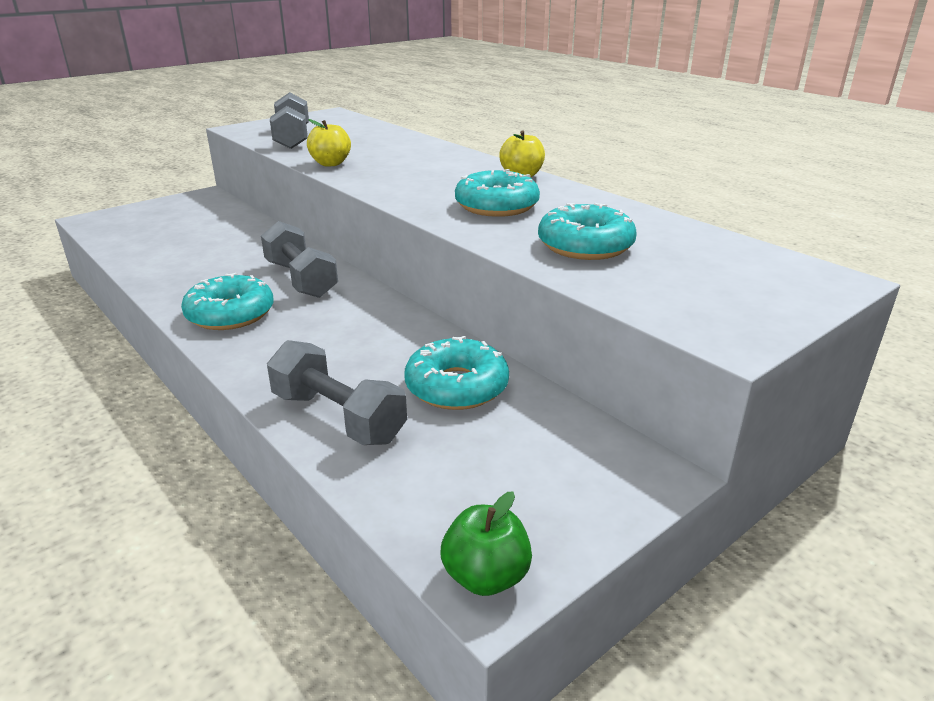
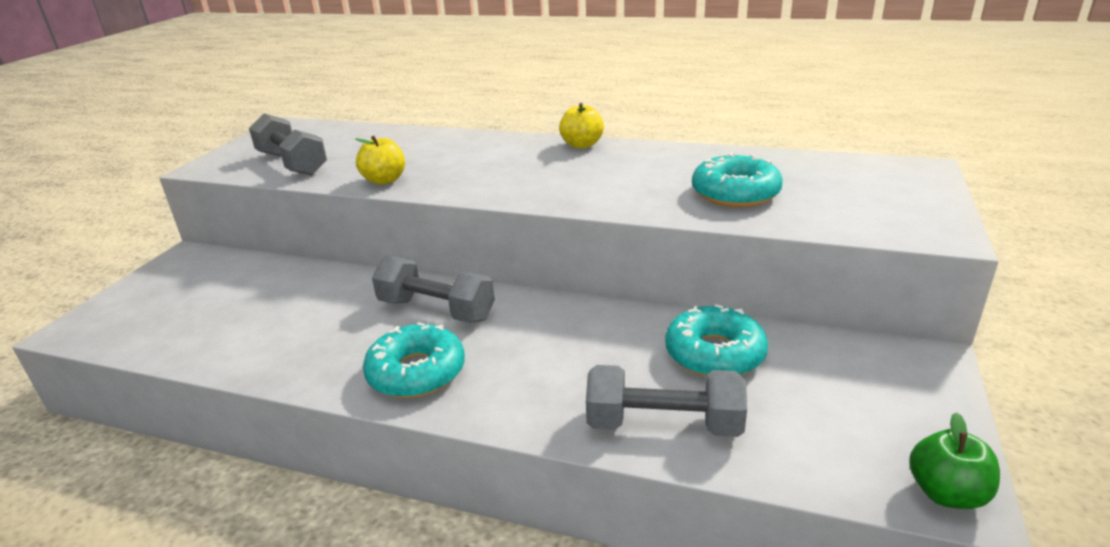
camera: 30 degrees left, 0 degrees up
(496, 206) = (610, 179): turquoise donut -> none

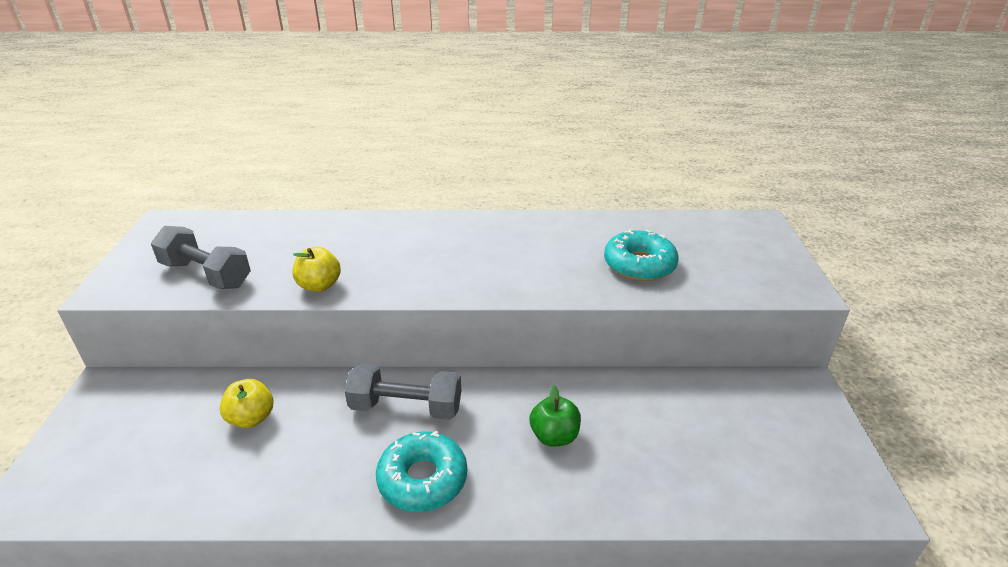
camera: 20 degrees left, 5 degrees up
(582, 145) = (483, 221): yellow apple -> yellow apple (251, 418)
(663, 424) = (651, 486): grey dumbbell -> none
(714, 353) = (658, 409): turquoise donut -> none
(946, 493) = (862, 501): green apple -> green apple (554, 436)

